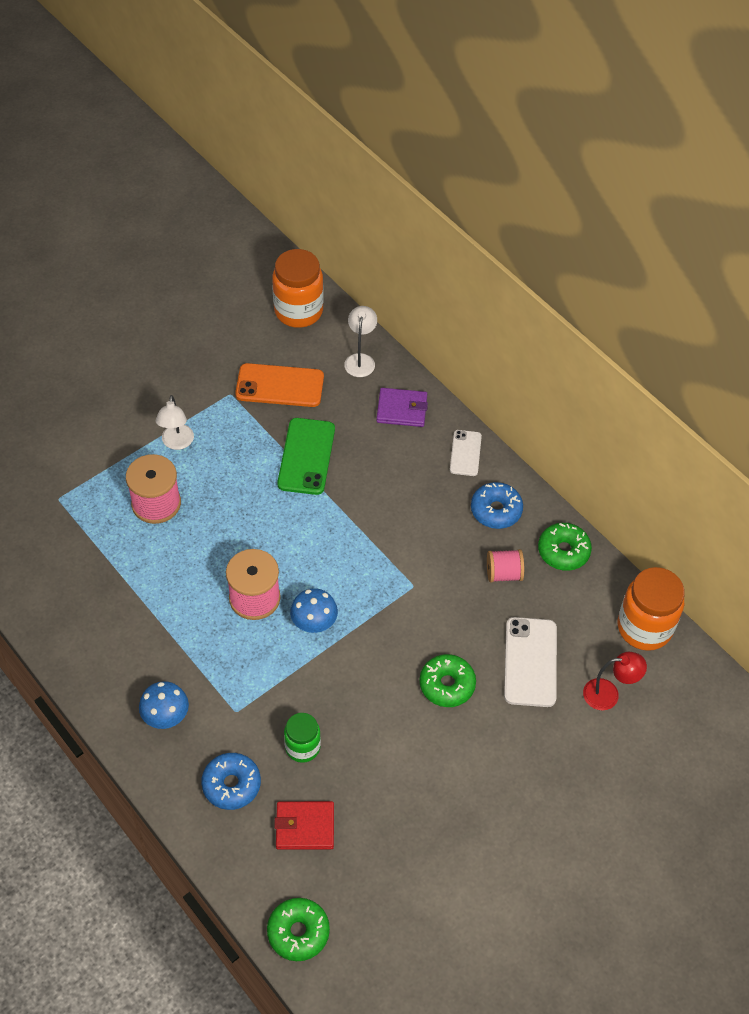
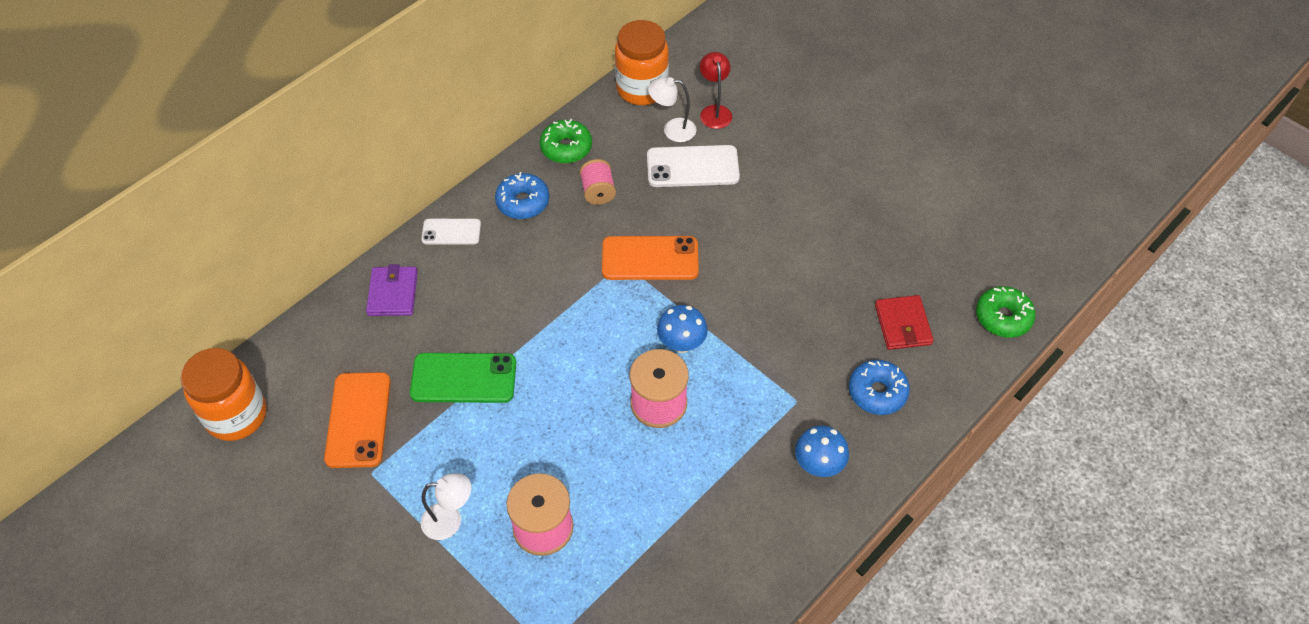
camera: 95 degrees left, 0 degrees up
(302, 747) = (822, 337): green jar -> none
(360, 360) = (318, 340): white lamp -> white lamp (672, 130)
(416, 609) = (650, 258): none -> orange phone
(447, 685) = (729, 227): green donut -> none

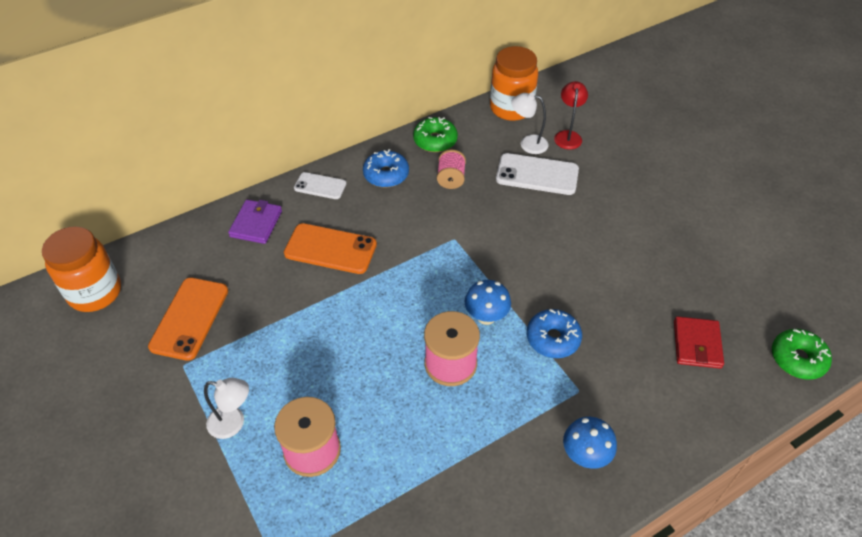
camera: 15 degrees right, 5 degrees down
(463, 378) = (289, 304): green phone -> none
(650, 258) = (479, 240): orange phone -> orange phone (330, 249)
(877, 392) = (658, 400): blue donut -> blue donut (553, 339)

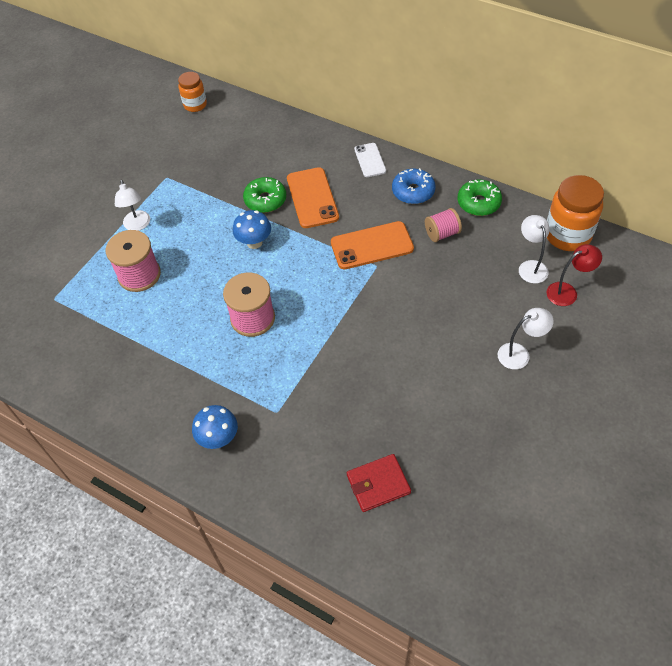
camera: 65 degrees right, 5 degrees up
(95, 292) = (195, 105): orange jar -> orange jar, size x0.59
(190, 318) = (203, 159): orange phone -> orange phone (372, 246)
(256, 224) = (306, 146): purple wallet -> none
(486, 317) = (310, 321): blue mushroom -> blue mushroom (254, 242)
(537, 175) = (495, 289): white phone -> none
(553, 339) = (317, 374): blue donut -> none
(612, 191) = (520, 354): none -> white lamp
(797, 359) = (414, 576): green donut -> green donut (265, 200)

